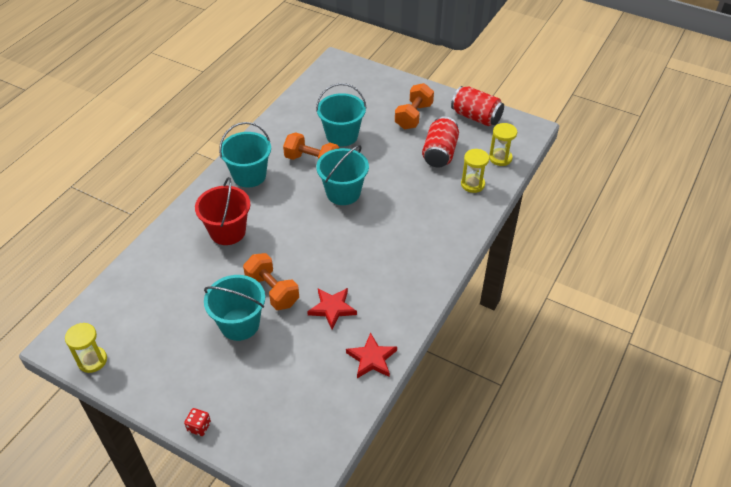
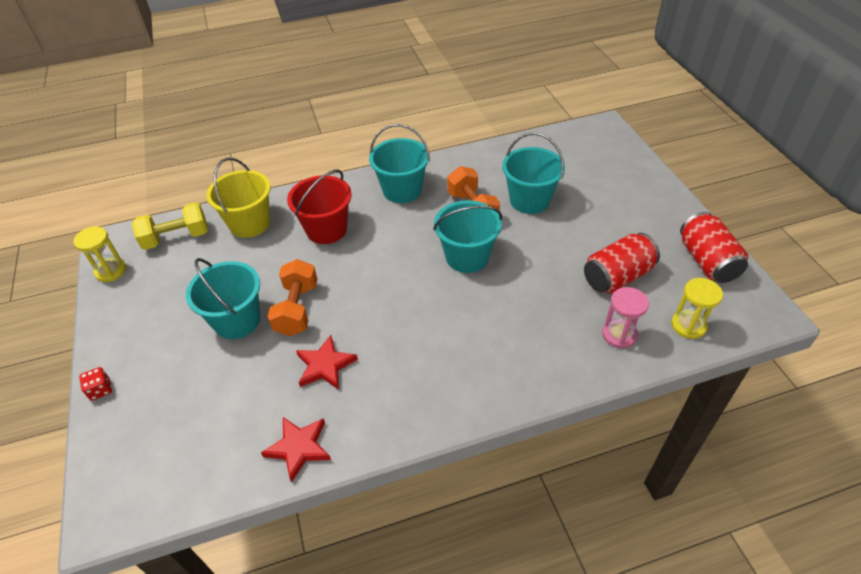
camera: 45 degrees right, 0 degrees up
(115, 306) = (176, 238): none -> yellow dumbbell
(163, 262) = (250, 223): none -> yellow bucket
(413, 116) = (630, 221): orange dumbbell -> none
(472, 184) = (619, 335): yellow hourglass -> pink hourglass

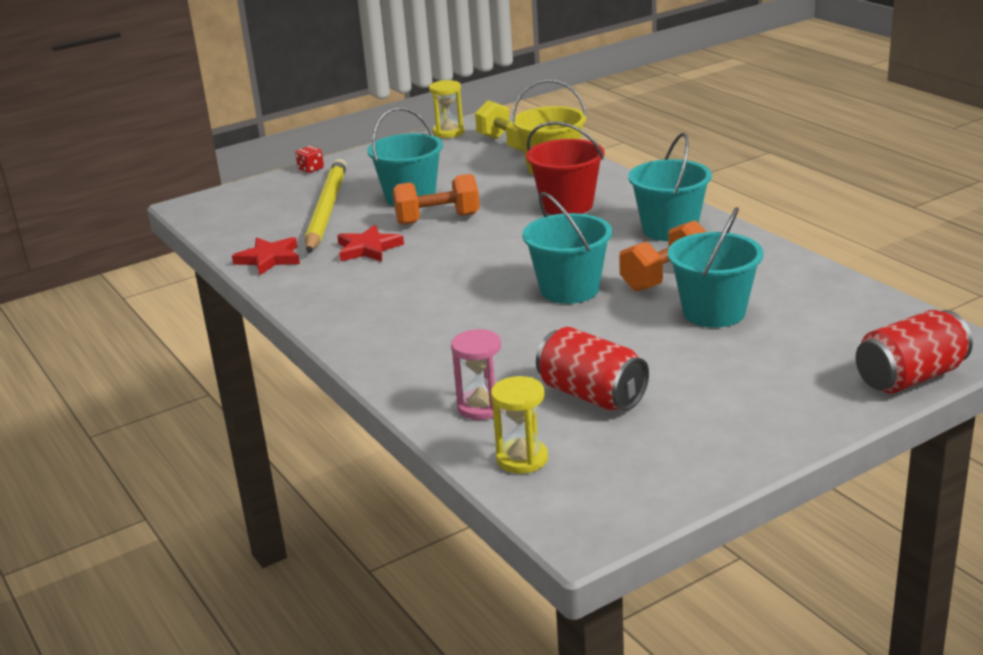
camera: 75 degrees right, 20 degrees down
(216, 388) = (326, 210): none -> yellow pencil
(707, 261) = (671, 468): red can -> red can (910, 378)

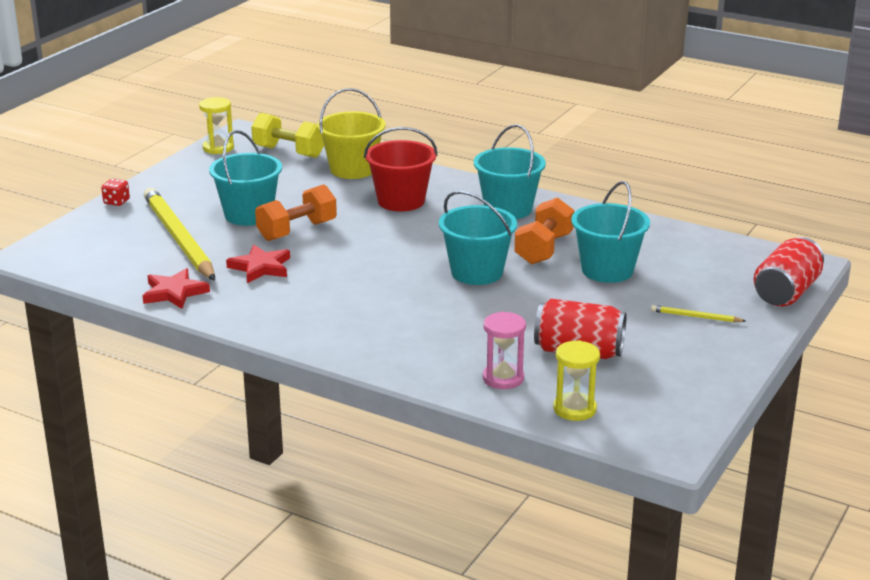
camera: 30 degrees left, 0 degrees up
(766, 384) = (695, 317): none -> yellow pencil

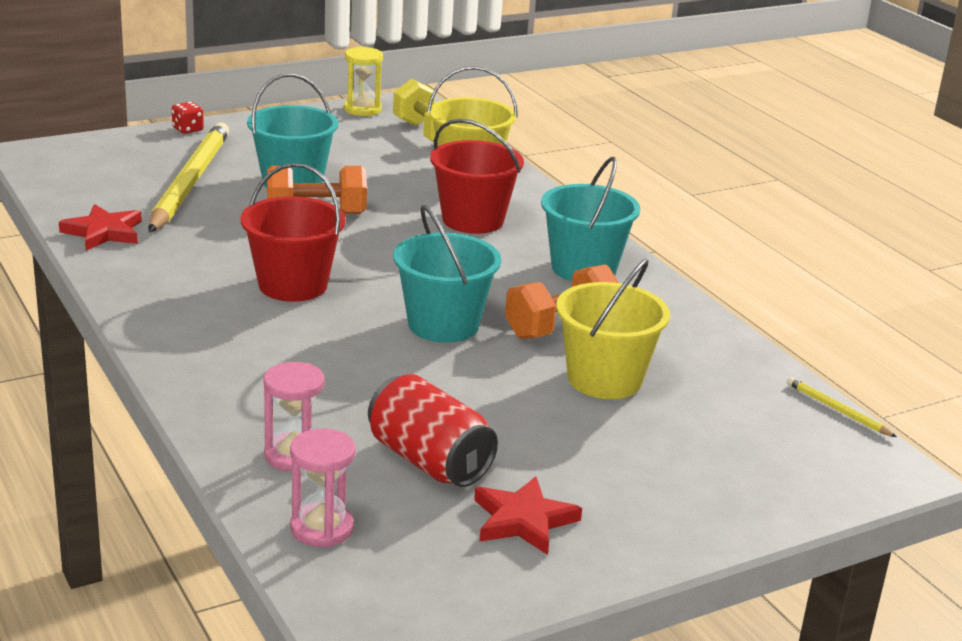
camera: 30 degrees right, 0 degrees up
(261, 267) = (223, 237): red star -> red star (523, 520)
(352, 281) = (293, 285): none -> red bucket
(574, 409) = (322, 528): yellow hourglass -> pink hourglass
(607, 270) = (604, 379): turquoise bucket -> yellow bucket
(695, 317) = (639, 479): yellow pencil -> yellow pencil (837, 410)
(786, 292) = (811, 497): red can -> none

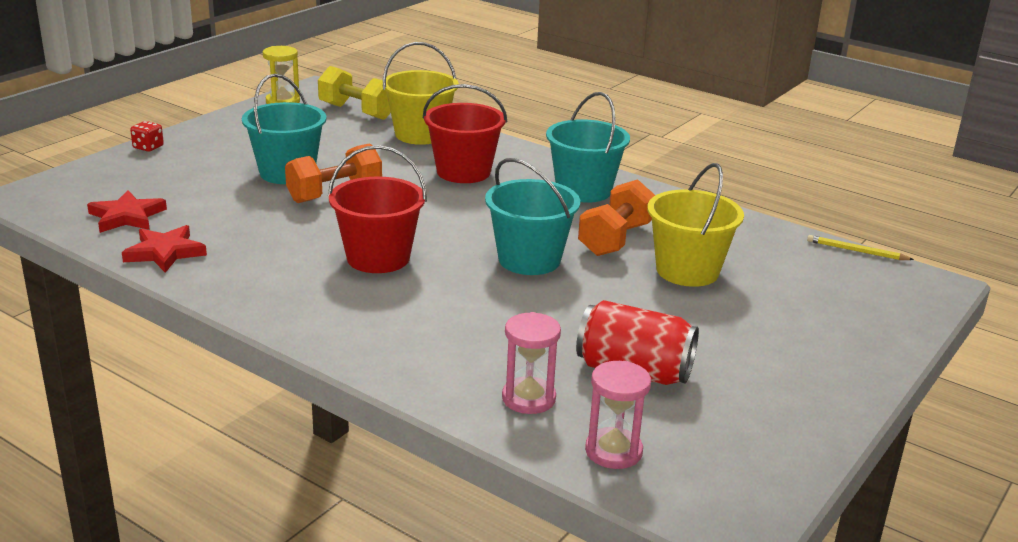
camera: 25 degrees left, 0 degrees up
(189, 182) = (197, 192): yellow pencil -> none
(523, 520) = (748, 396): red star -> red star (127, 216)

